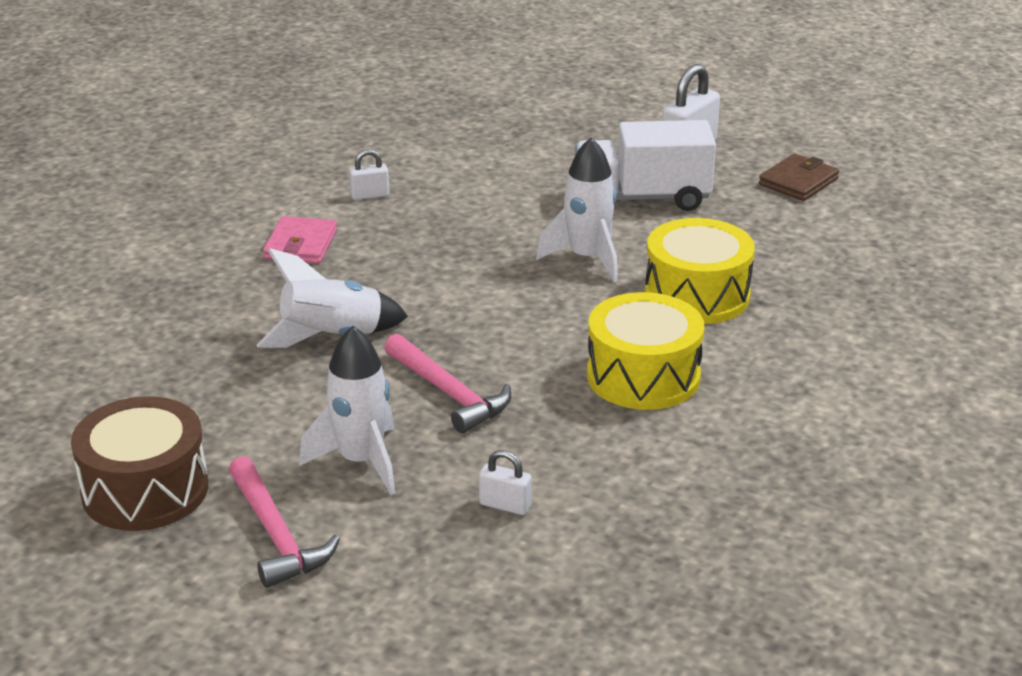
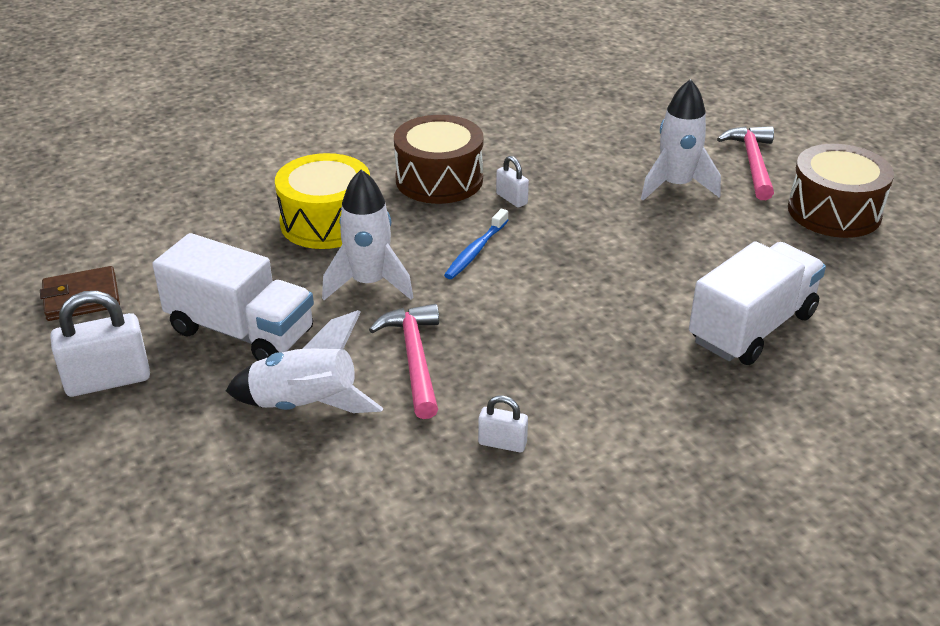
camera: 150 degrees left, 5 degrees up
(207, 327) = (752, 328): none -> white truck
(301, 245) = (619, 396): pink wallet -> none
(332, 337) = (645, 282): white rocket -> white rocket (305, 405)
(448, 393) = (584, 210): pink hammer -> pink hammer (415, 358)
(505, 505) = (602, 138): white padlock -> white padlock (511, 199)
(522, 314) = (476, 251): none -> blue toothbrush
(643, 376) = (439, 180): yellow drum -> brown drum

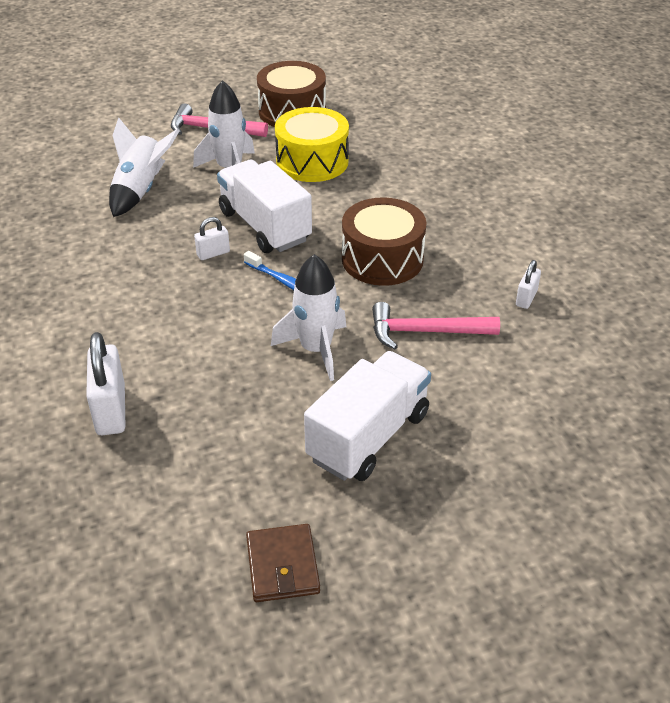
camera: 80 degrees left, 5 degrees up
(108, 381) = (426, 533): white padlock -> white padlock (111, 410)
(305, 405) = (475, 398): white rocket -> white rocket (140, 190)
(326, 222) = (206, 371): yellow drum -> yellow drum (312, 161)
(439, 180) = (161, 292): brown drum -> brown drum (382, 259)
(752, 328) = (417, 172): white truck -> white truck (265, 226)

